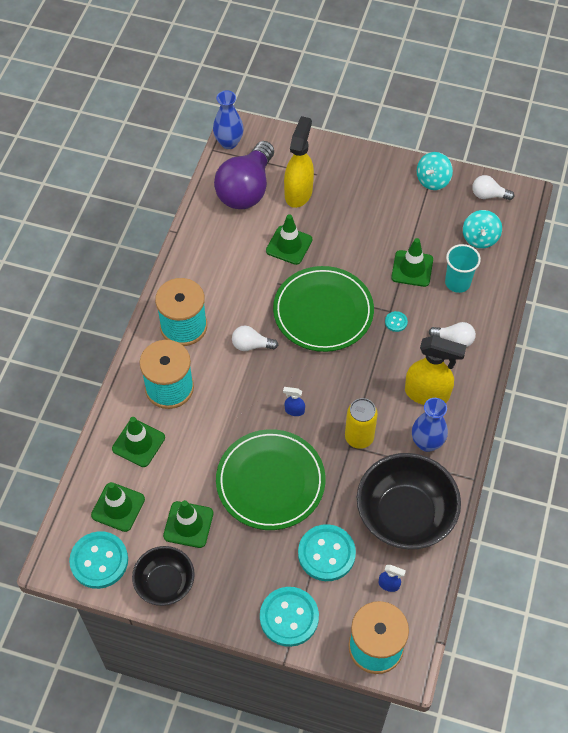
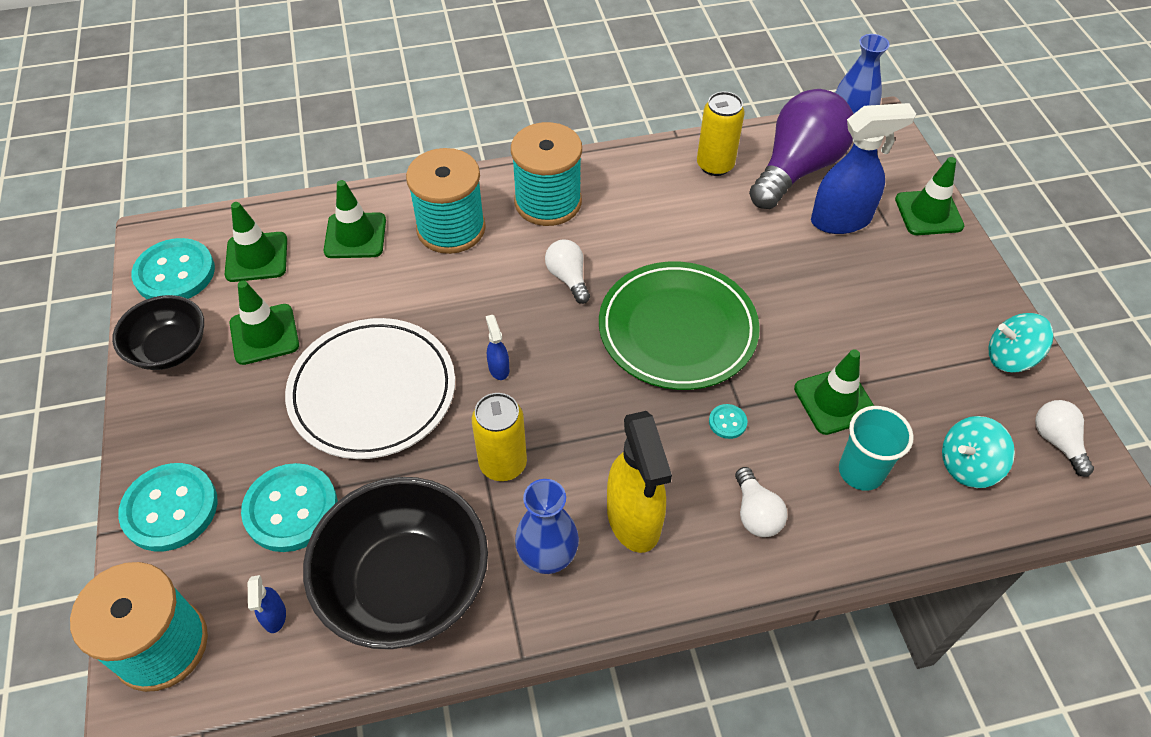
camera: 60 degrees right, 5 degrees down
(214, 226) = (715, 165): none -> yellow can
(246, 189) = (797, 169): purple light bulb -> purple light bulb turned 135 degrees clockwise
(270, 482) = (372, 392): green plate -> white plate
(289, 245) = (751, 247): green traffic cone -> green traffic cone (928, 213)
(298, 192) = (841, 220): yellow spray bottle -> blue spray bottle

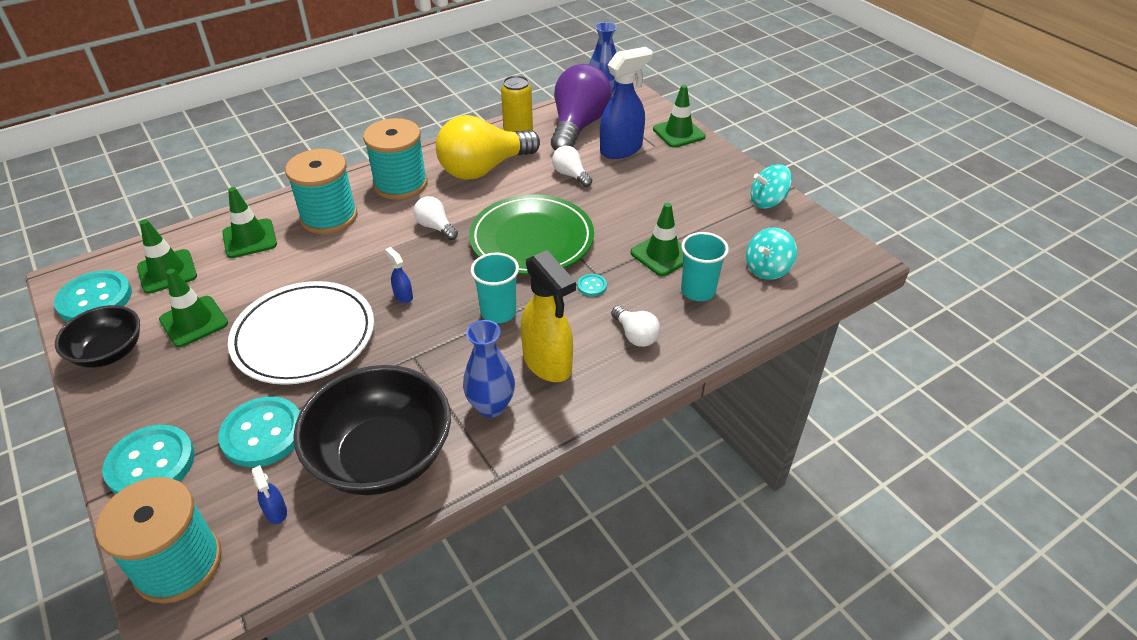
camera: 20 degrees left, 10 degrees down
(503, 464) = (431, 356): yellow can -> none
(600, 426) = (498, 312): none -> turquoise cup
(655, 205) = (484, 169): none -> yellow light bulb
(1057, 442) = (818, 241): white light bulb -> white light bulb (570, 175)

